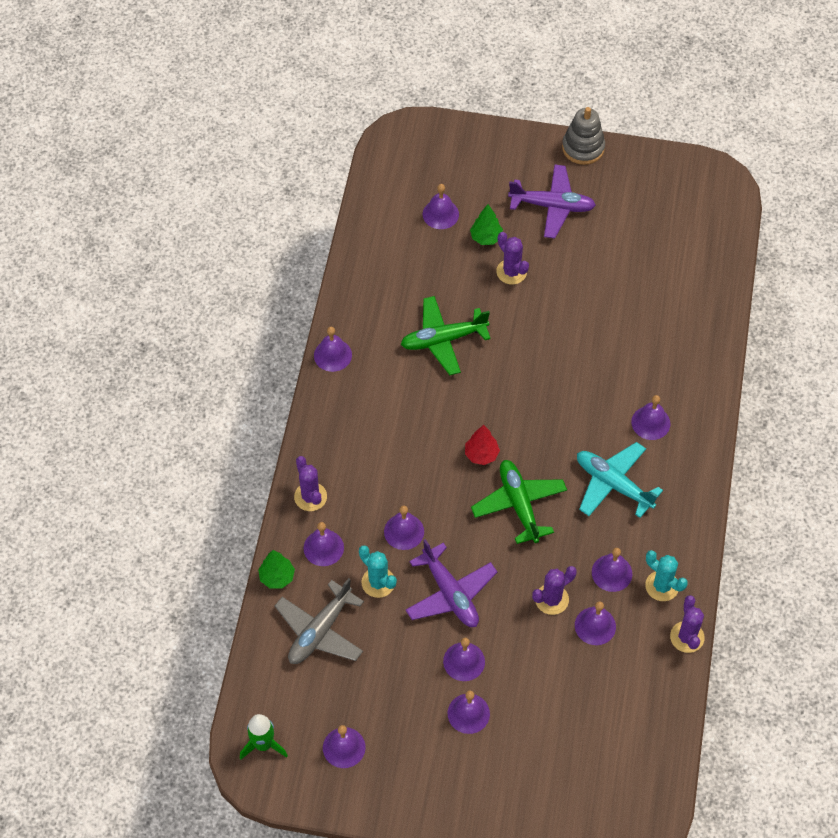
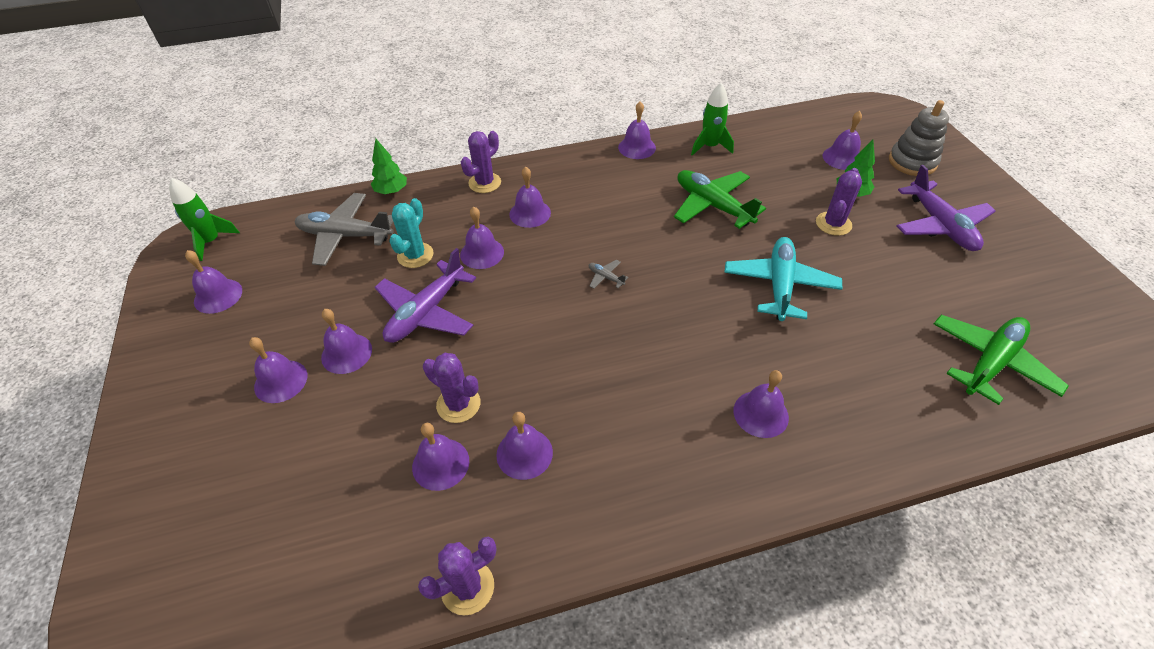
camera: 65 degrees right, 10 degrees down
(323, 547) = (436, 208): purple bell -> purple bell (530, 213)
(367, 299) = (710, 147): none -> green rocket
(481, 454) = (606, 277): red tree -> grey plane
(519, 504) = (565, 329): green plane -> green plane (990, 363)
(583, 148) = (1034, 223): grey stacking toy -> grey stacking toy (912, 162)
(613, 484) = (648, 407): turquoise plane -> turquoise plane (779, 285)
(662, 586) = (533, 521): turquoise cactus -> none

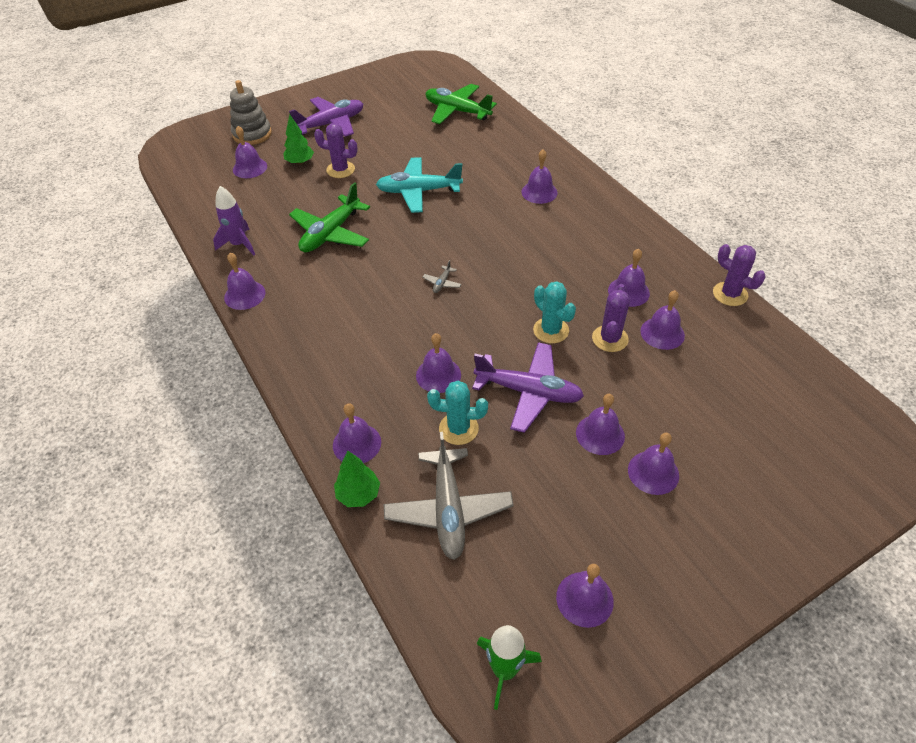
camera: 105 degrees left, 0 degrees up
(484, 183) = (326, 406): purple cactus -> none
(496, 352) = (551, 330): none -> turquoise cactus
(530, 213) = (369, 354): purple bell -> purple bell (357, 443)
(710, 147) = (239, 244): green rocket -> purple rocket

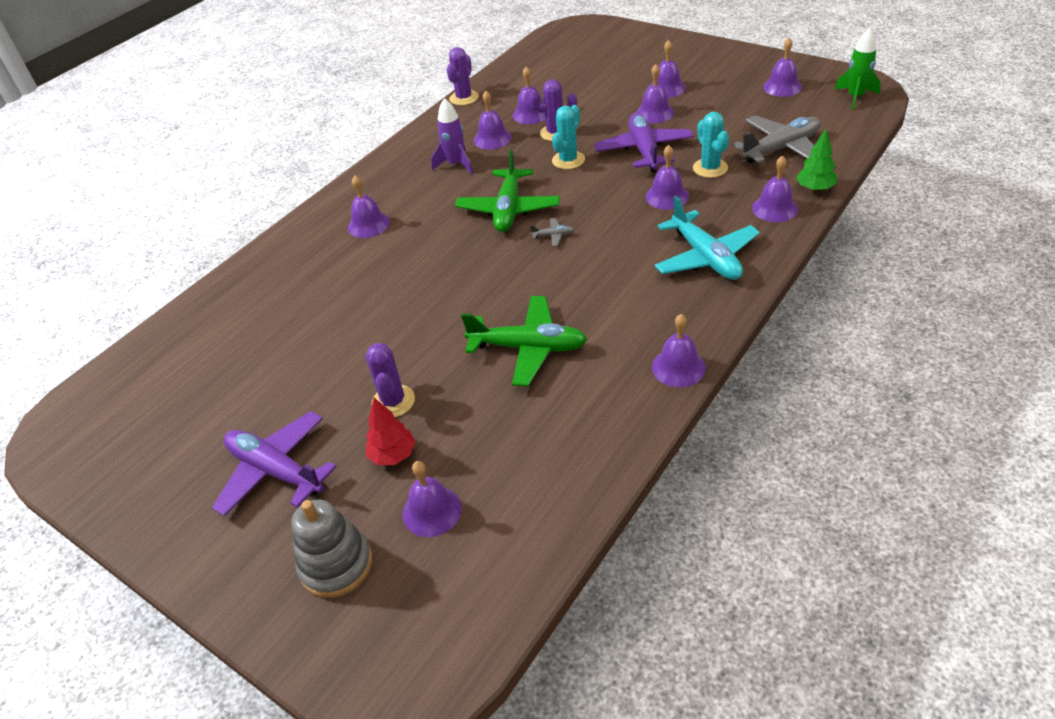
camera: 110 degrees left, 5 degrees down
(239, 244) = (602, 422): purple rocket -> purple rocket (456, 164)
(300, 162) = (393, 455): green tree -> red tree
(418, 191) = (409, 310): turquoise plane -> turquoise plane (705, 257)
(457, 111) = (207, 346): green plane -> green plane (508, 209)

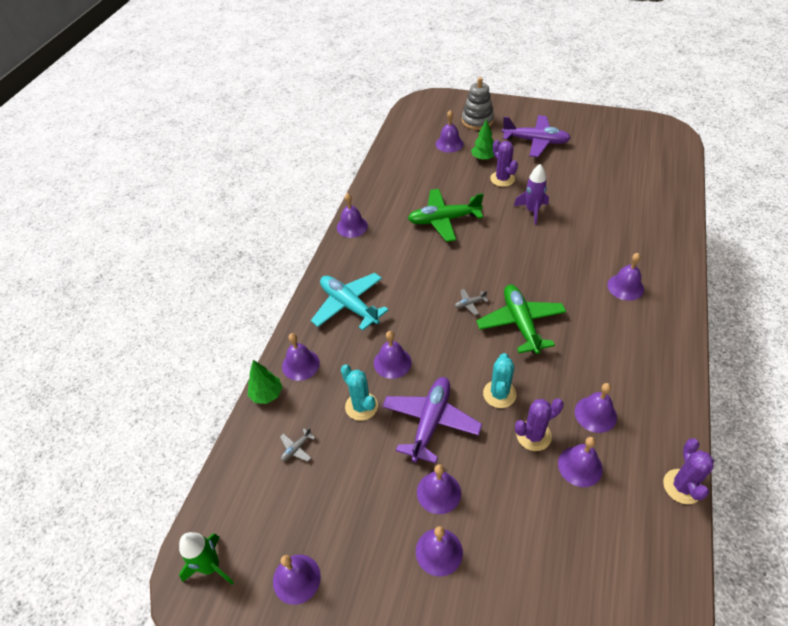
camera: 160 degrees right, 5 degrees up
(393, 455) = (483, 158): red tree -> green tree
(456, 164) = (605, 368): purple rocket -> purple rocket (532, 211)
(644, 150) = (430, 422): purple plane -> purple plane turned 135 degrees counterclockwise
(781, 148) = (296, 448): grey plane -> grey plane, size x0.41

